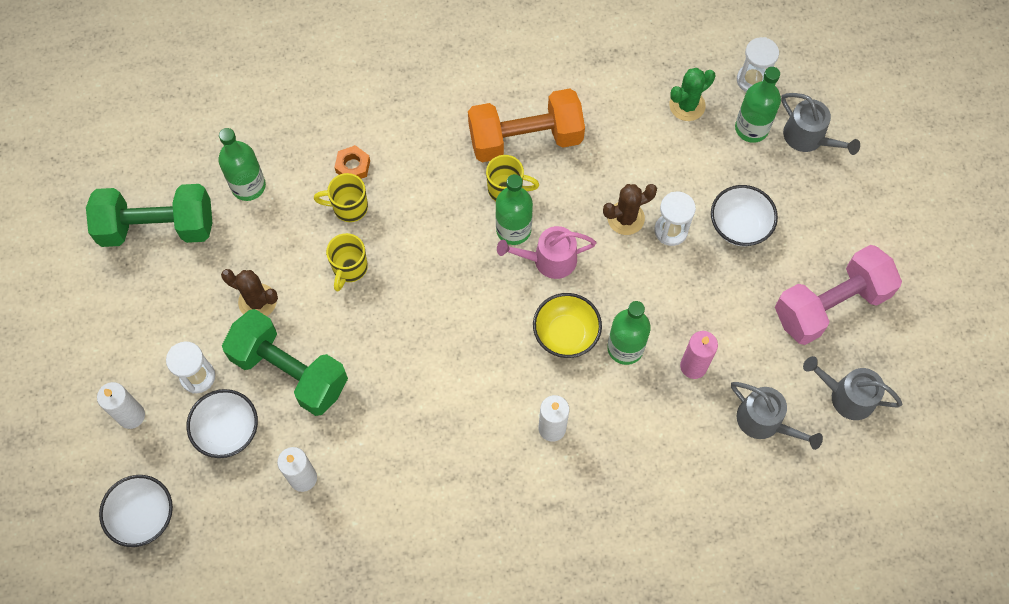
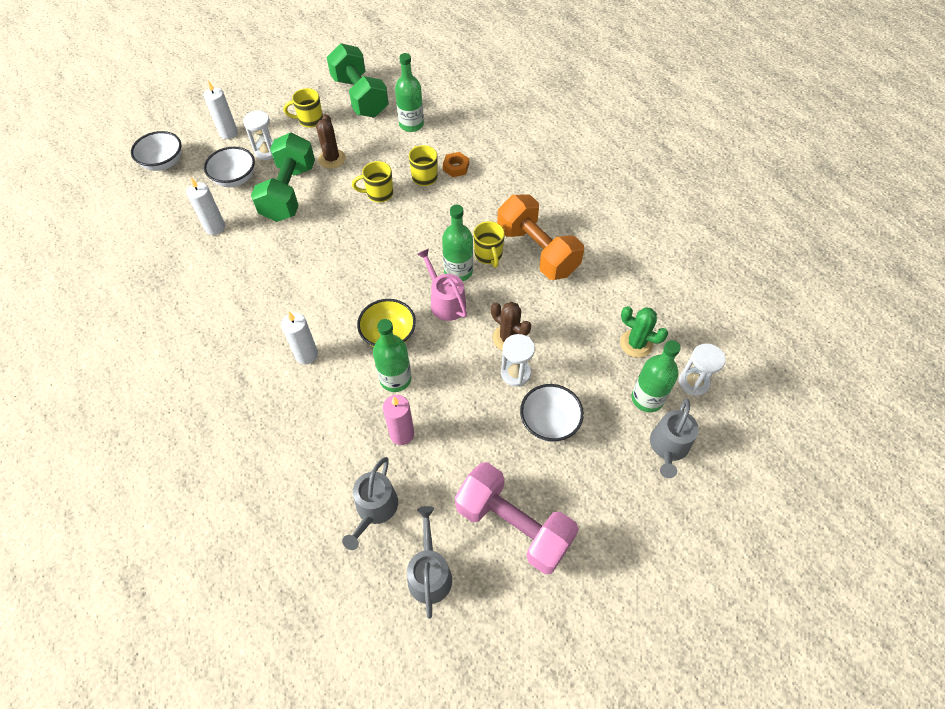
camera: 65 degrees right, 10 degrees down
(167, 304) = (310, 120): none -> yellow mug

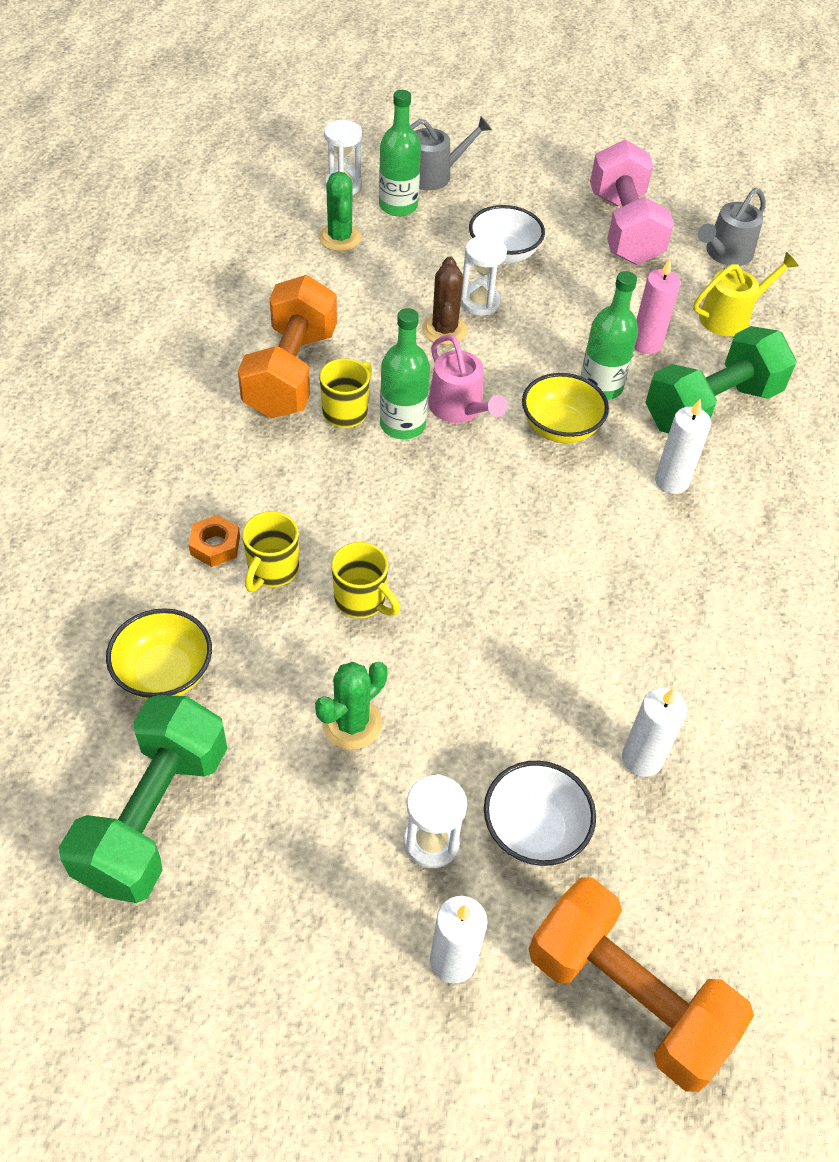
camera: 135 degrees left, 5 degrees down
(163, 163) = (627, 997): white bowl -> orange dumbbell
(289, 192) = (478, 720): green dumbbell -> green dumbbell (711, 408)
(310, 120) = (292, 845): yellow mug -> none
(332, 159) = (352, 723): brown cactus -> green cactus
(374, 509) = (730, 317): grey watering can -> yellow watering can
(411, 124) = (164, 673): green bottle -> yellow bowl
(445, 302) = (459, 408): pink watering can -> pink watering can turned 45 degrees counterclockwise

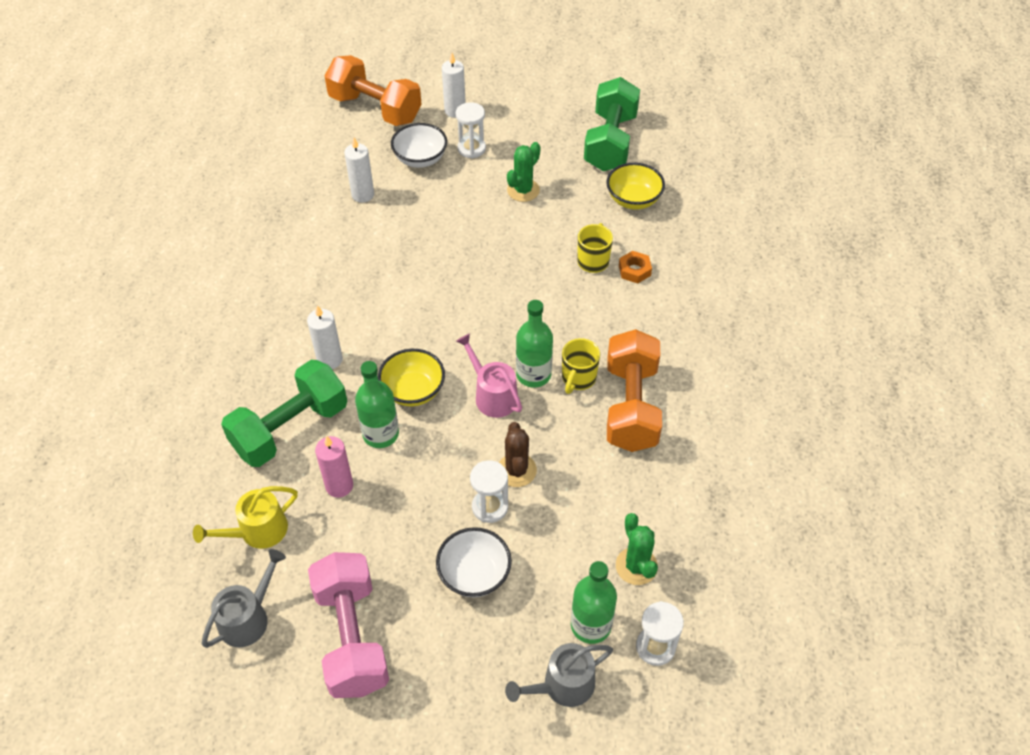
camera: 175 degrees right, 0 degrees up
(361, 600) = (533, 251): yellow mug -> none

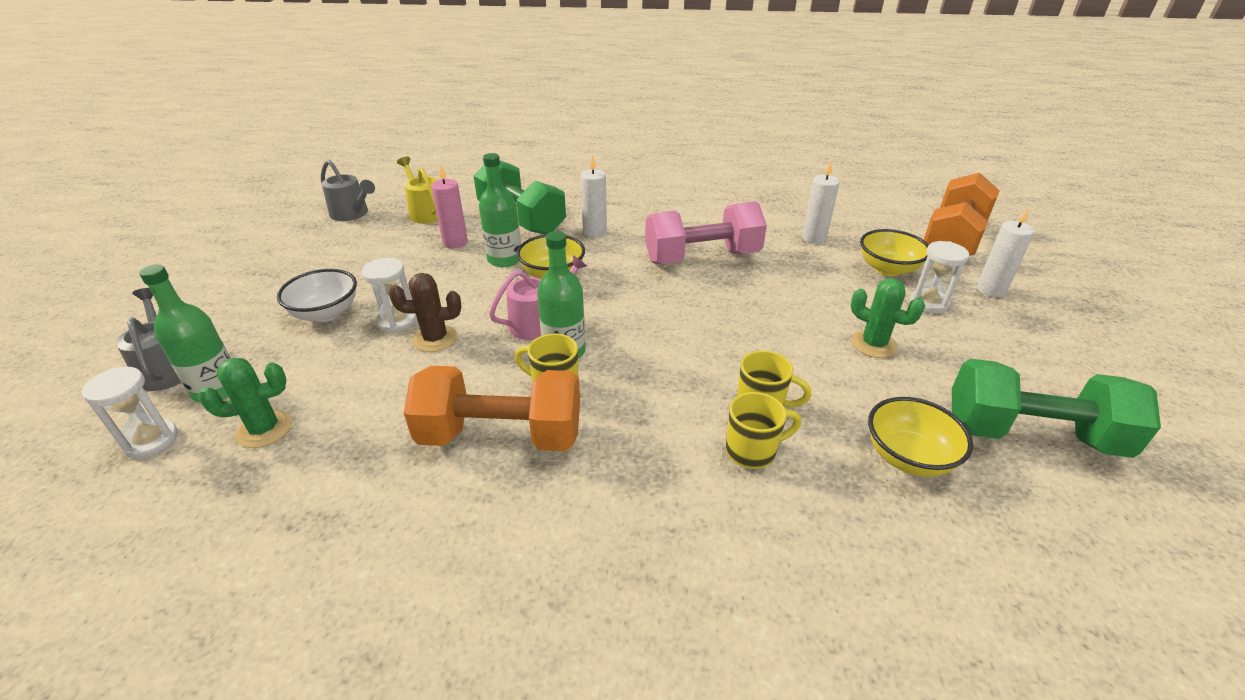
camera: 90 degrees right, 15 degrees down
(352, 637) = (306, 255): pink dumbbell -> pink dumbbell (702, 258)
(420, 159) = (888, 269): white bowl -> yellow bowl
(634, 270) = (752, 451): orange nut -> yellow mug

